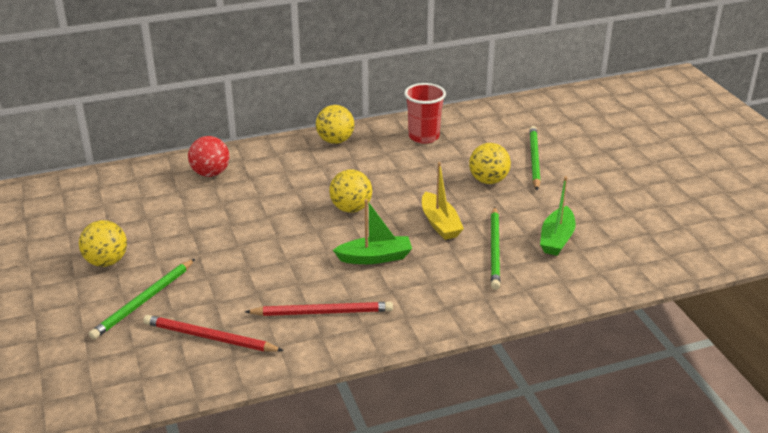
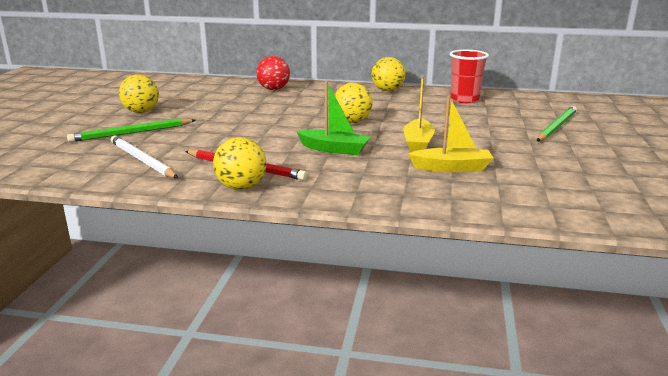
camera: 30 degrees right, 10 degrees down
(209, 337) = (142, 160): red pencil -> white pencil
(488, 180) = (495, 130): yellow ball -> yellow ball (241, 187)
(495, 250) = (451, 168): green pencil -> yellow boat
(557, 239) = (526, 175): green boat -> none

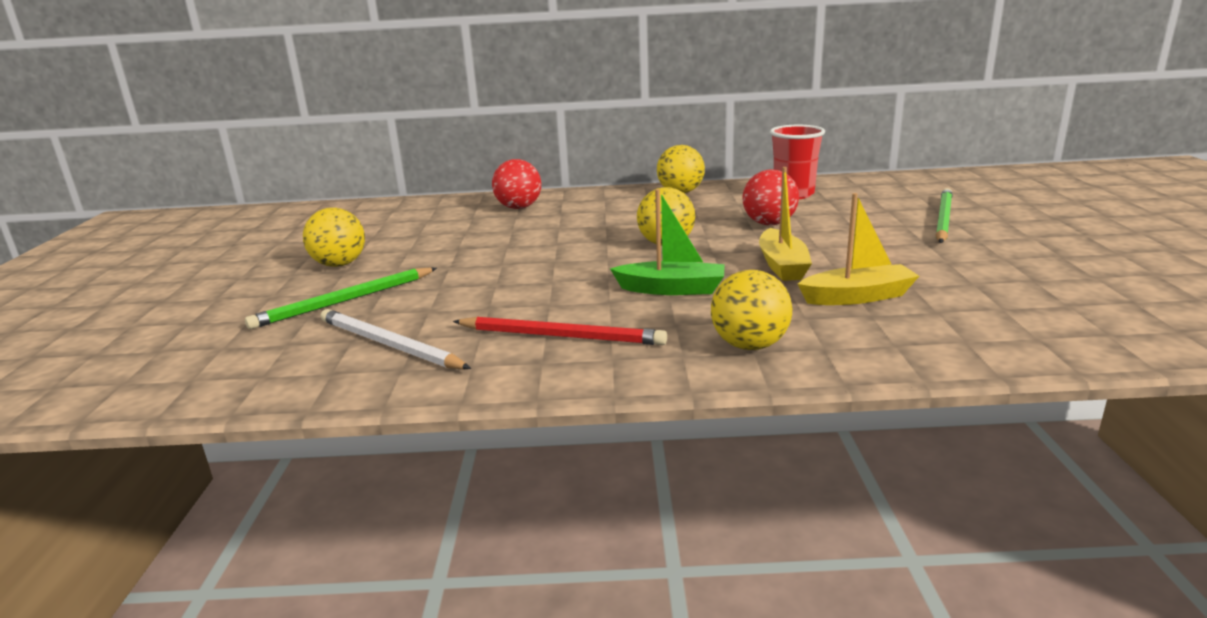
camera: 10 degrees left, 0 degrees up
(241, 187) = (577, 370): yellow ball -> yellow ball (749, 345)
(431, 117) = (769, 224): none -> red ball

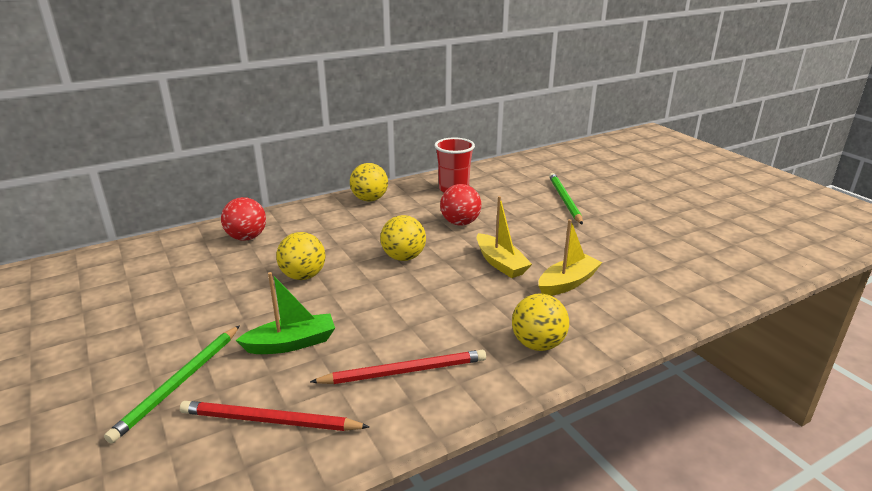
camera: 30 degrees left, 5 degrees up
(339, 264) = (130, 340): yellow ball -> yellow ball (303, 276)
(389, 345) = (269, 421): white pencil -> red pencil
(671, 289) = (445, 303): green boat -> green boat (291, 343)

